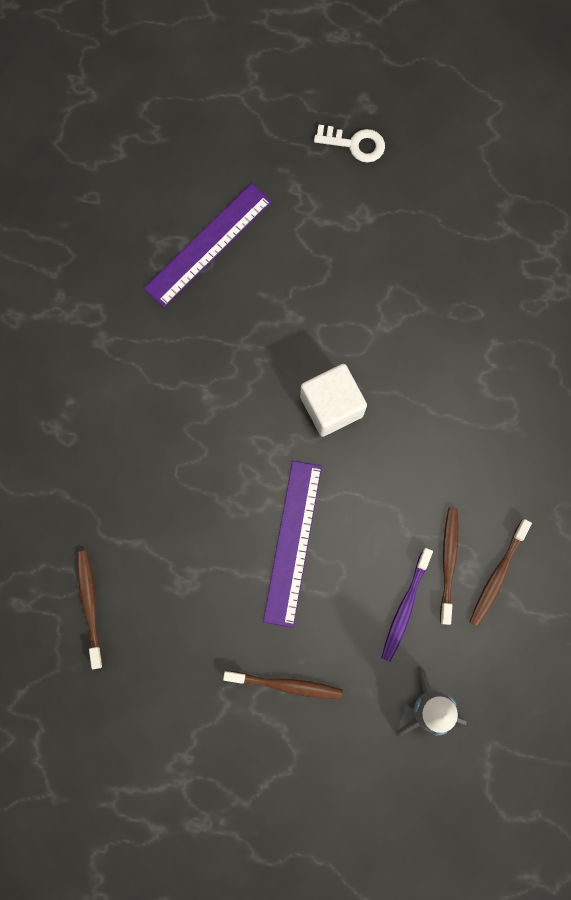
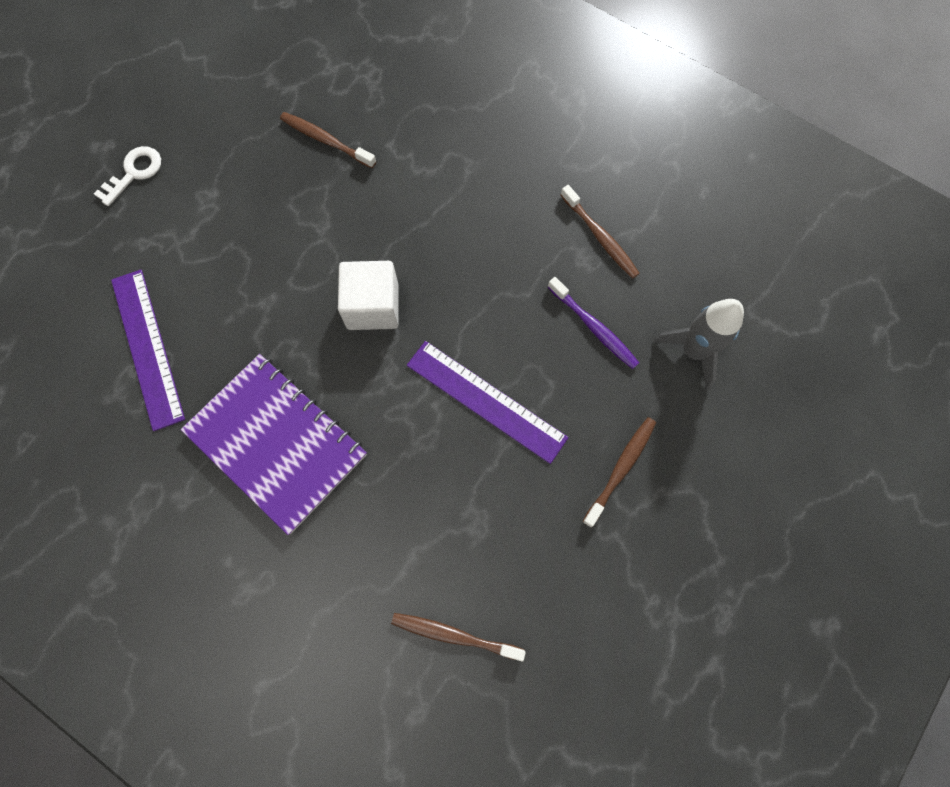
camera: 65 degrees left, 5 degrees down
(177, 389) = (276, 443): none -> purple notebook
(448, 562) = (569, 272): brown toothbrush -> brown toothbrush (326, 140)

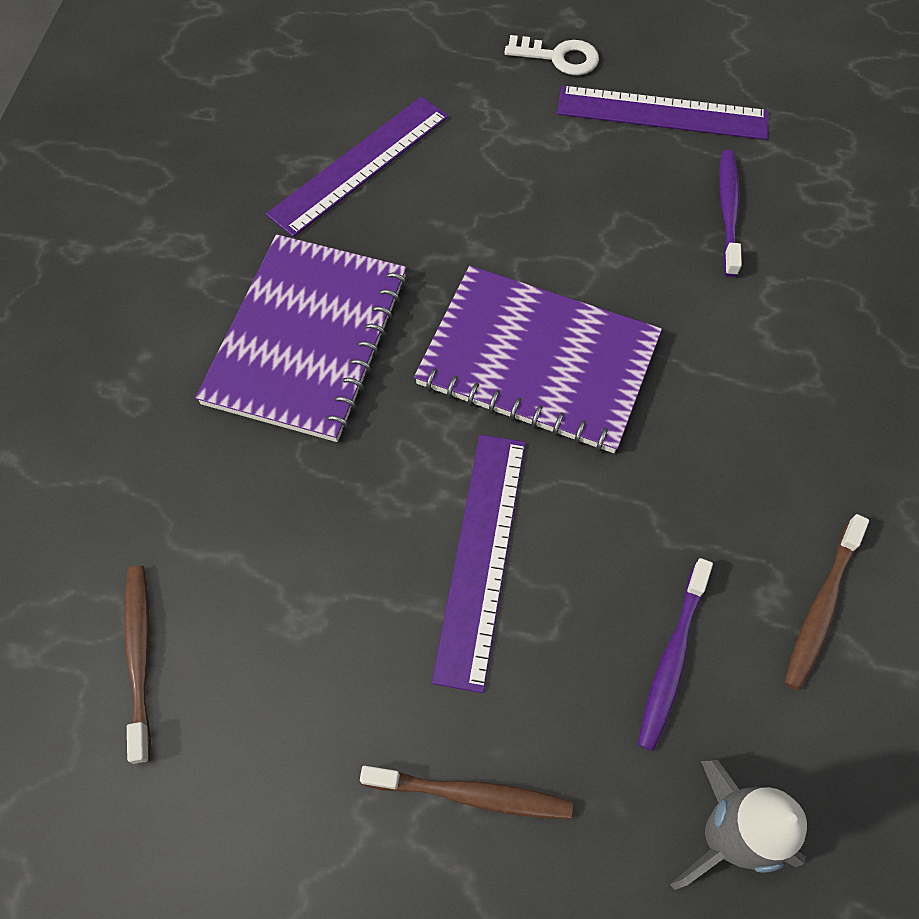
camera: 65 degrees right, 10 degrees down
(225, 135) = (662, 113): none -> purple ruler
(326, 140) = (728, 211): brown toothbrush -> purple toothbrush
(373, 306) = (538, 361): white cube -> purple notebook

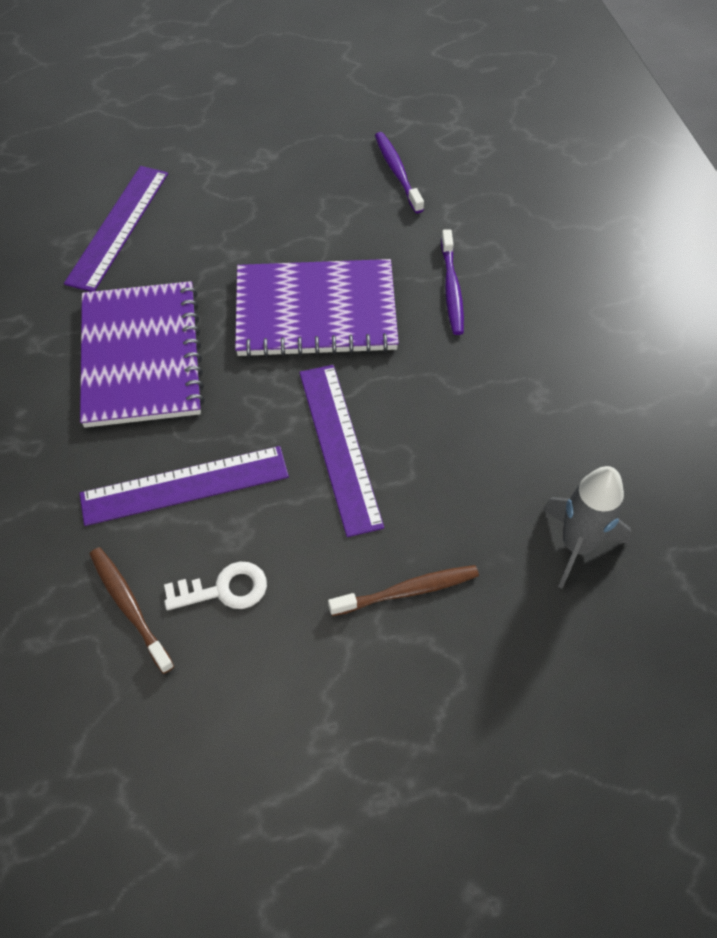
camera: 25 degrees left, 5 degrees down
(559, 57) = (228, 108): white key -> white key (224, 589)
(662, 113) = (321, 123): purple ruler -> purple ruler (184, 485)
(672, 659) = (495, 458): purple toothbrush -> purple toothbrush (451, 288)
(821, 607) = (572, 390): brown toothbrush -> none

